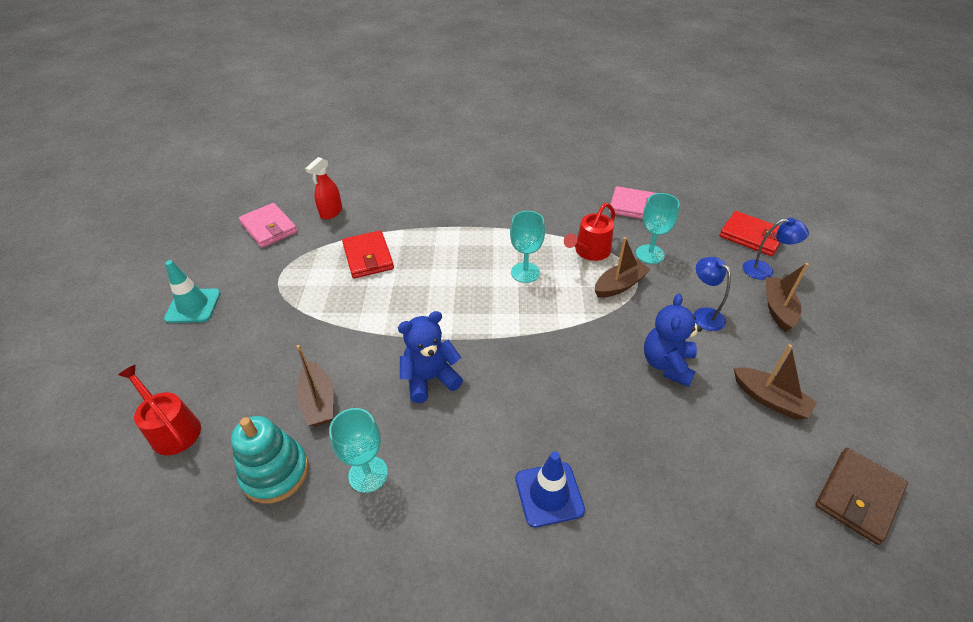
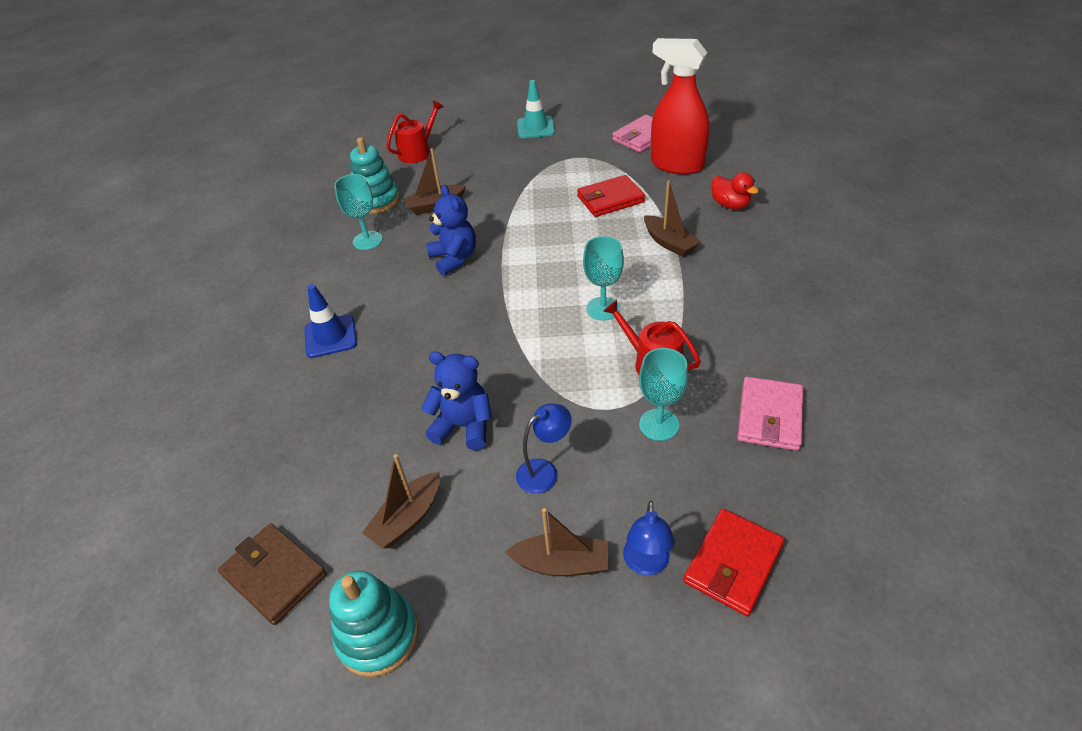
camera: 90 degrees right, 0 degrees up
(331, 212) = (676, 165): red spray bottle -> red spray bottle, size x1.91
(405, 192) = (730, 205): none -> red duck
(619, 285) = (591, 390): brown boat -> brown boat (669, 243)
(874, 411) = (378, 635): none -> turquoise stacking toy

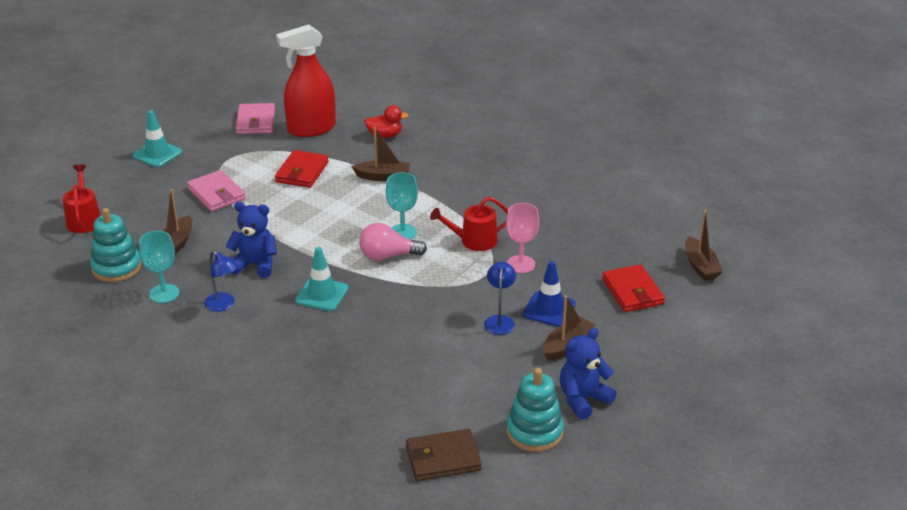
camera: 55 degrees left, 10 degrees down
(330, 336) = (253, 355): blue traffic cone -> blue traffic cone (549, 309)
(407, 518) = (467, 387): brown boat -> brown boat (700, 266)
(454, 320) = (322, 294): none -> turquoise traffic cone
(464, 426) = (424, 334): blue teddy bear -> blue teddy bear (583, 399)
(556, 322) = (388, 256): none -> pink light bulb
(646, 564) = (601, 318): blue lamp -> blue lamp (223, 305)
(659, 425) = (520, 264): turquoise goblet -> pink goblet
(769, 416) = (564, 227): pink wallet -> pink wallet (216, 194)

